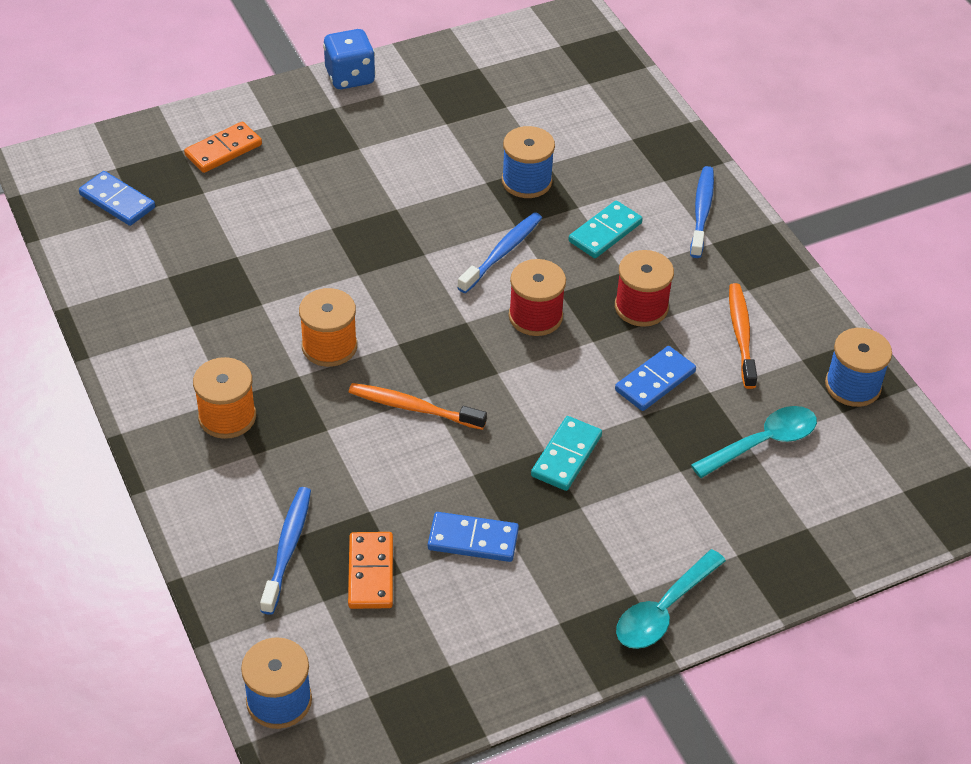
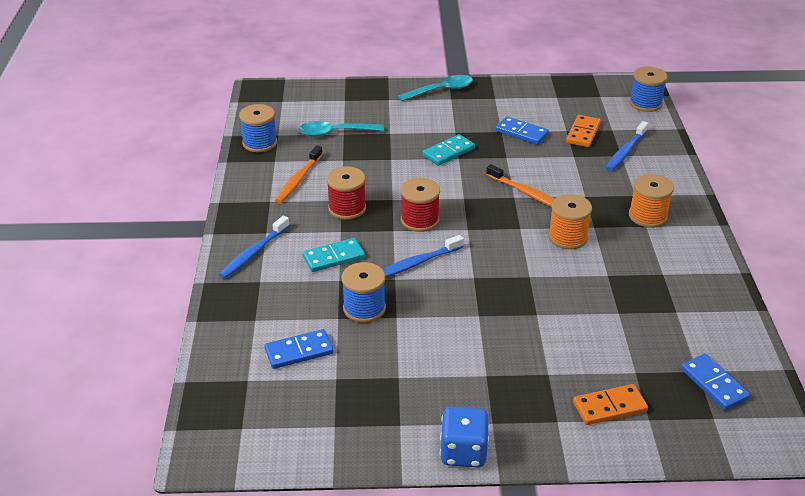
camera: 155 degrees left, 10 degrees down
(655, 381) = (371, 171): blue domino -> blue domino (299, 351)

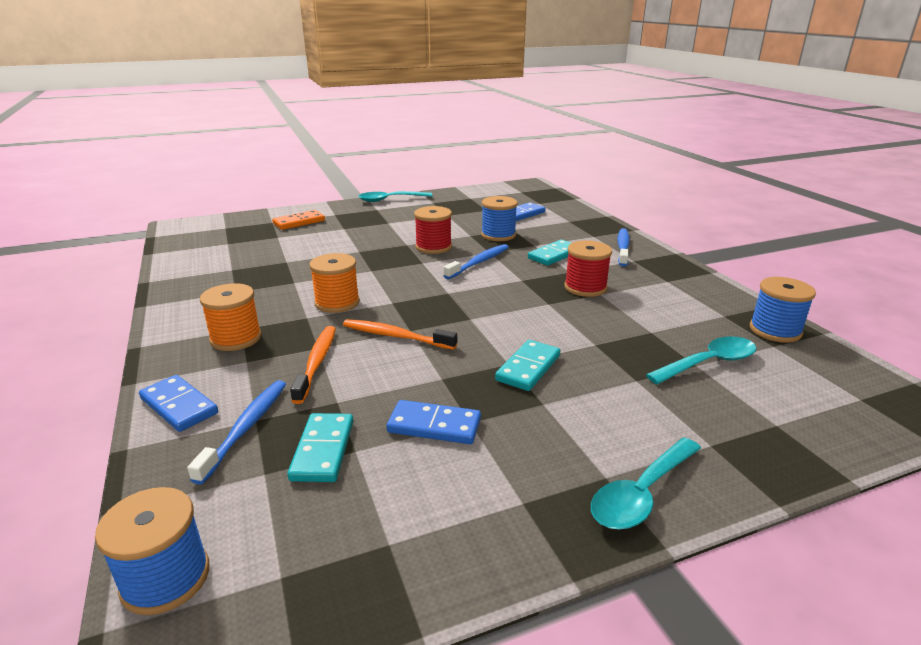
camera: 160 degrees right, 10 degrees down
(298, 180) = (668, 302): orange toothbrush -> orange toothbrush (316, 362)
(420, 220) = (502, 291): red spool -> red spool (433, 247)
(463, 452) = (390, 200): blue dice -> turquoise spoon
(583, 133) = (323, 450): orange domino -> turquoise domino
(714, 384) = (217, 239): blue domino -> blue domino (179, 406)

